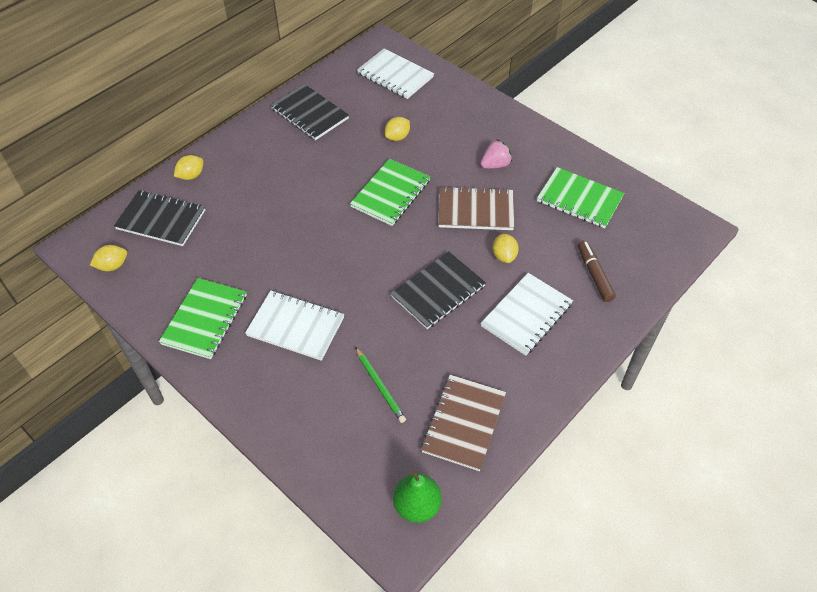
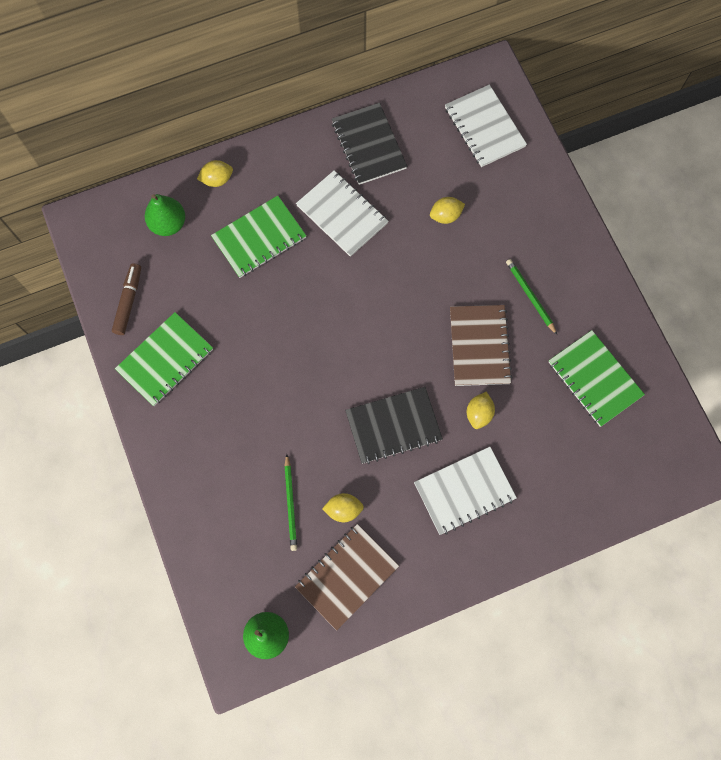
camera: 25 degrees right, 20 degrees up
(113, 266) = (105, 261): yellow lemon -> yellow lemon (343, 509)
(161, 220) = (168, 224): black notebook -> green pear
(295, 327) = (243, 405): white notebook -> white notebook (342, 214)
(390, 193) = (403, 287): green notebook -> green notebook (259, 238)
(475, 210) = (479, 346): brown notebook -> brown notebook turned 60 degrees clockwise
(495, 165) = (530, 296): pink strawberry -> green pencil
(594, 274) = (557, 476): brown marker -> brown marker (128, 301)

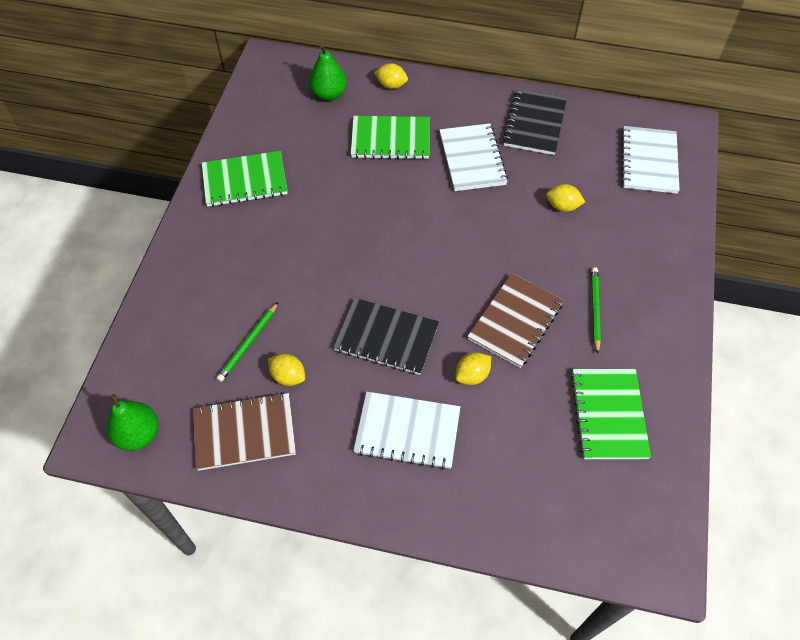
camera: 35 degrees right, 15 degrees down
(128, 301) = (253, 127): brown marker -> none

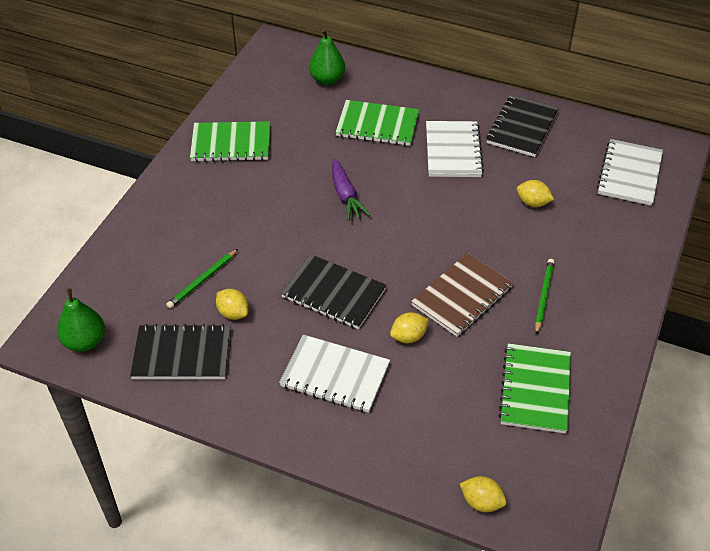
camera: 10 degrees right, 10 degrees down
(245, 433) = (182, 354): brown notebook -> black notebook
(375, 224) = (345, 195): none -> purple carrot
(391, 85) = (389, 78): yellow lemon -> yellow lemon (481, 502)

